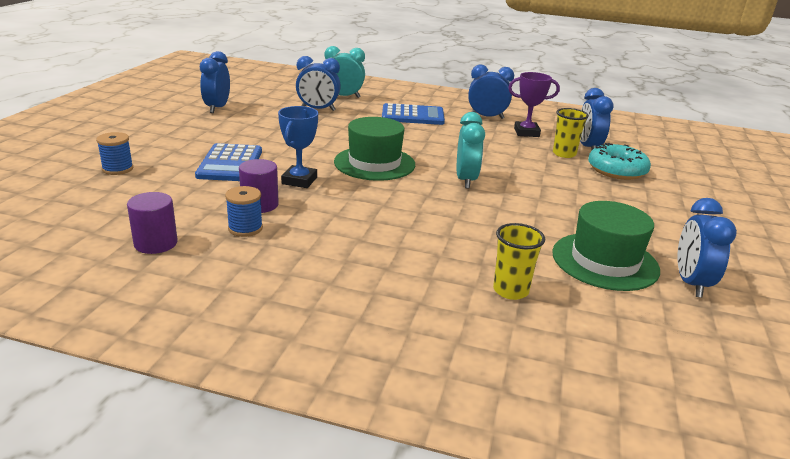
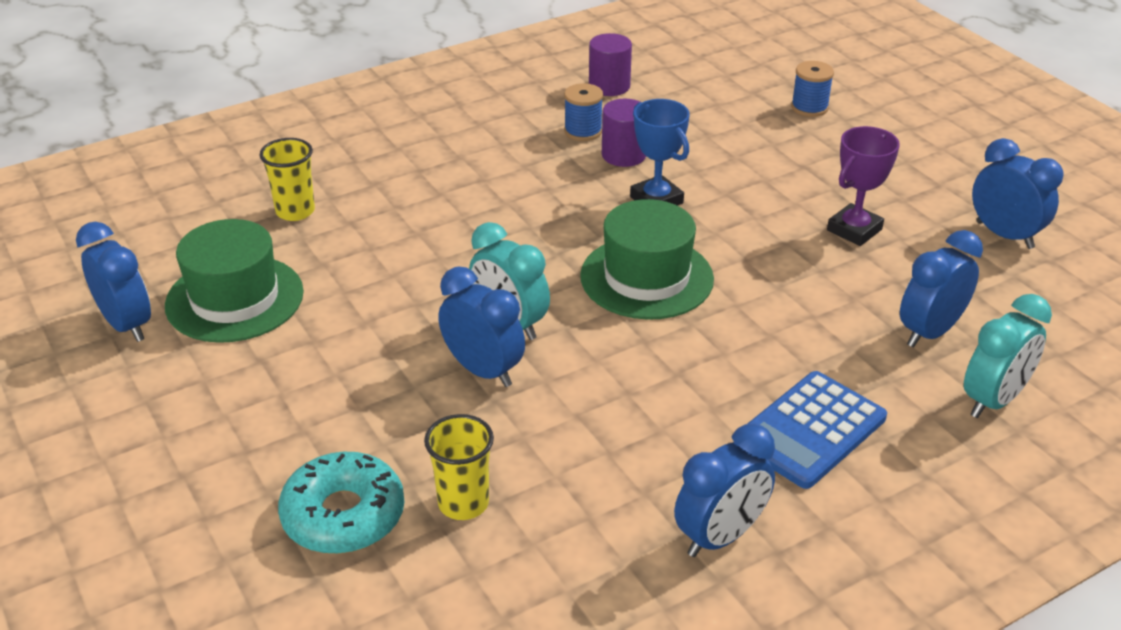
camera: 135 degrees right, 10 degrees up
(230, 164) = (757, 174): blue calculator -> none
(526, 132) = (593, 532): purple trophy -> purple trophy (854, 230)
(588, 147) = (447, 565): blue clock -> blue clock (483, 371)

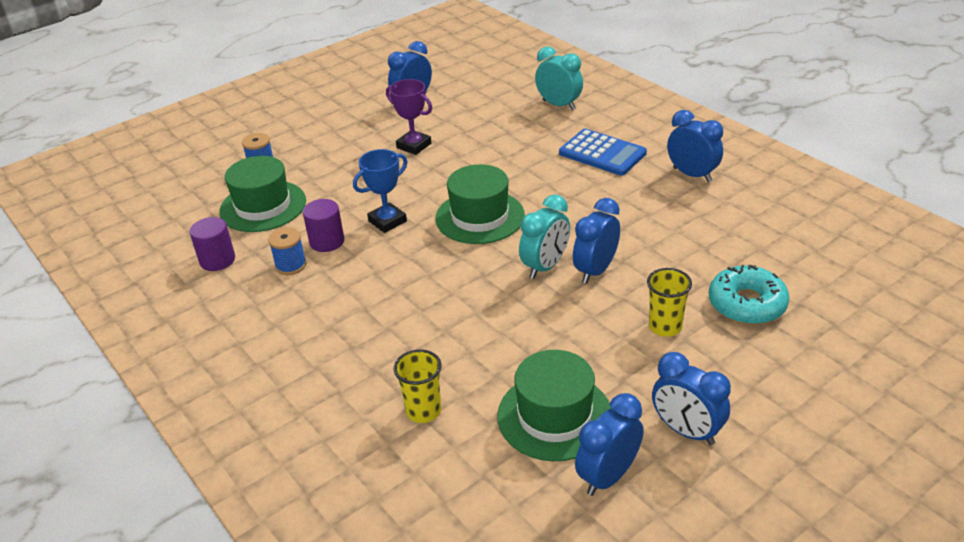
camera: 95 degrees left, 0 degrees up
(463, 503) = (713, 259): yellow cup -> yellow cup (665, 327)
(714, 111) = (263, 206): none -> green hat
(930, 332) = (508, 121): blue clock -> blue clock (686, 431)

